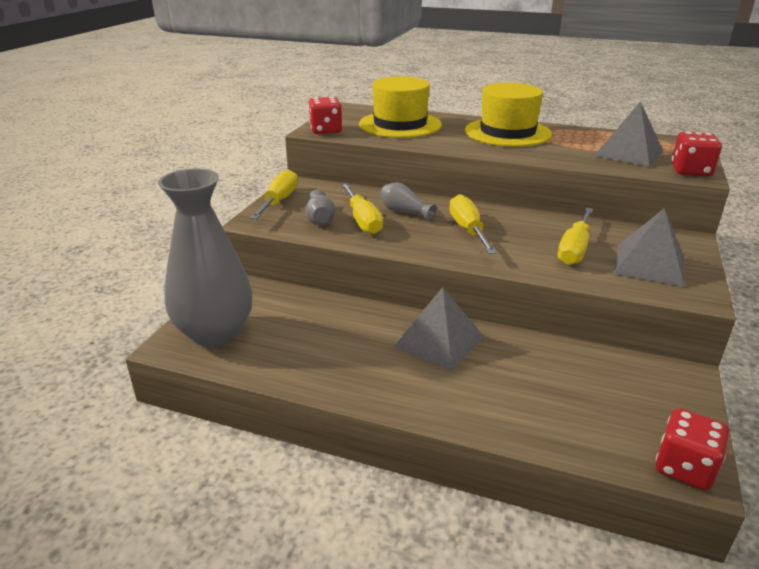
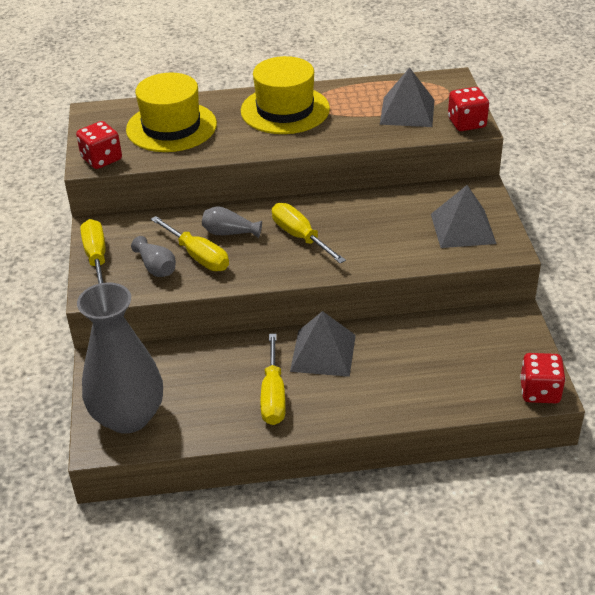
camera: 25 degrees left, 10 degrees up
(574, 249) = (399, 230): yellow screwdriver -> yellow screwdriver (273, 395)

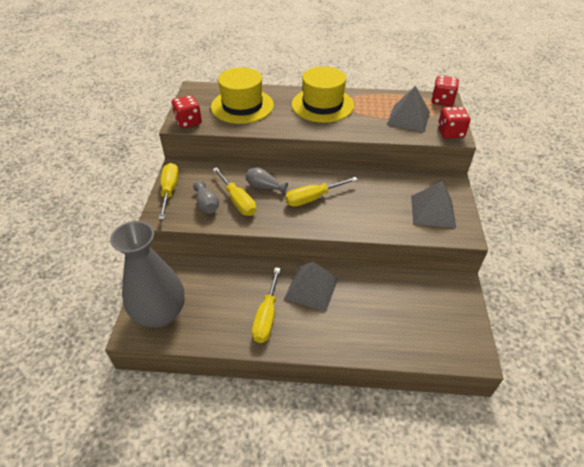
camera: 10 degrees right, 5 degrees up
(300, 237) = (313, 198): yellow screwdriver -> yellow screwdriver turned 90 degrees counterclockwise
(539, 391) = (469, 354): red dice -> red dice (442, 101)

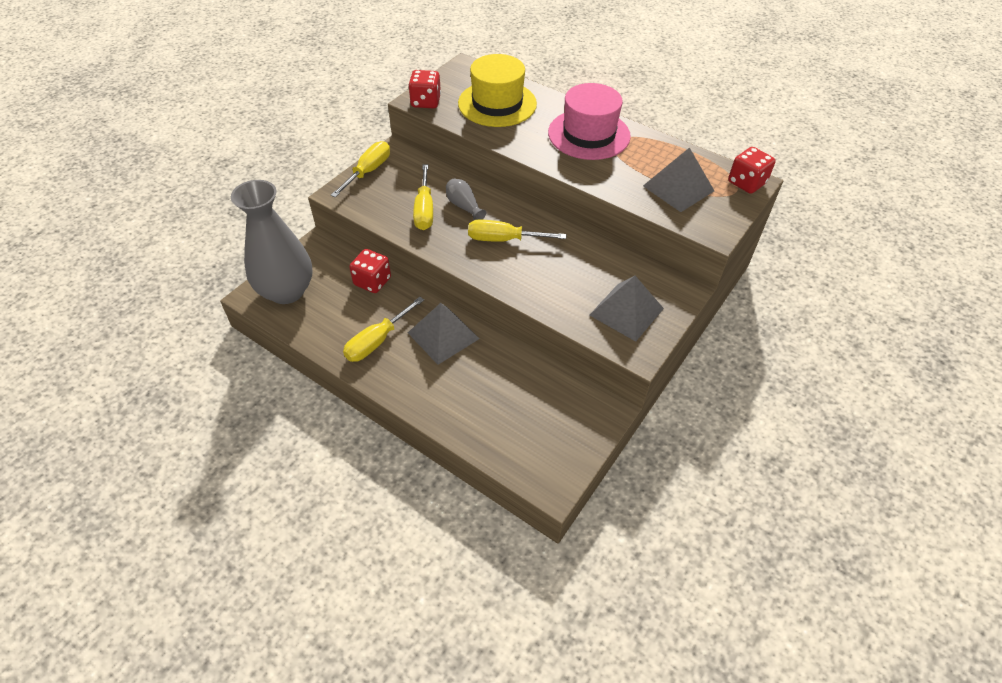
camera: 30 degrees right, 5 degrees up
(207, 205) = (391, 201): grey vase -> none
(322, 105) = (589, 134): yellow hat -> pink hat
(450, 133) = (713, 226): red dice -> red dice (372, 281)

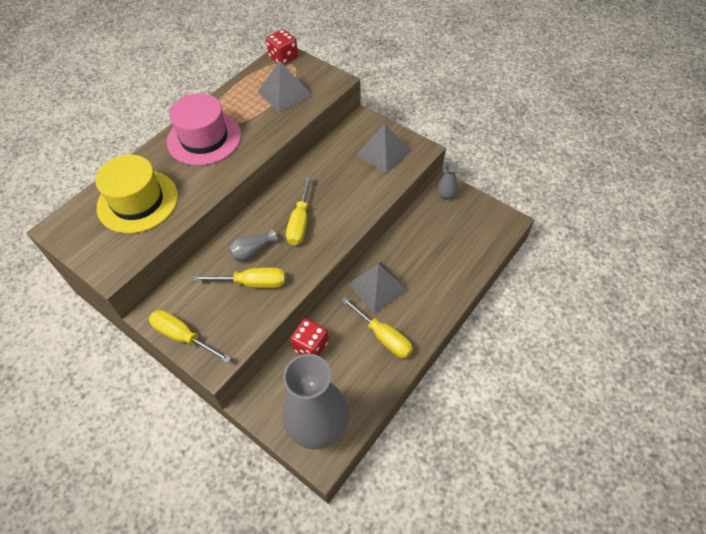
camera: 85 degrees left, 5 degrees up
(426, 102) = (116, 262): red dice -> none
(593, 410) = (446, 195): none -> grey vase

